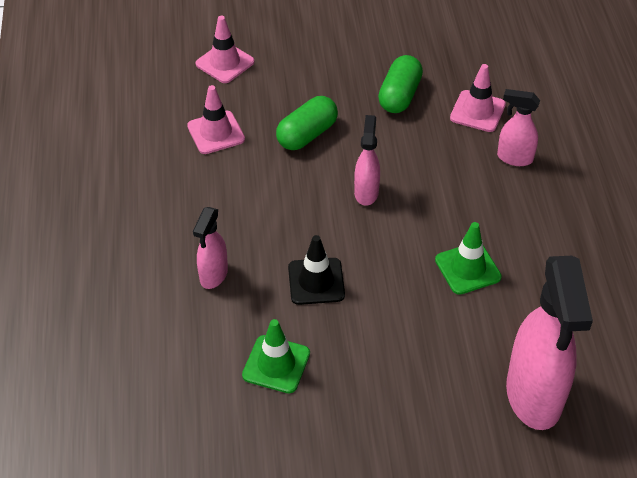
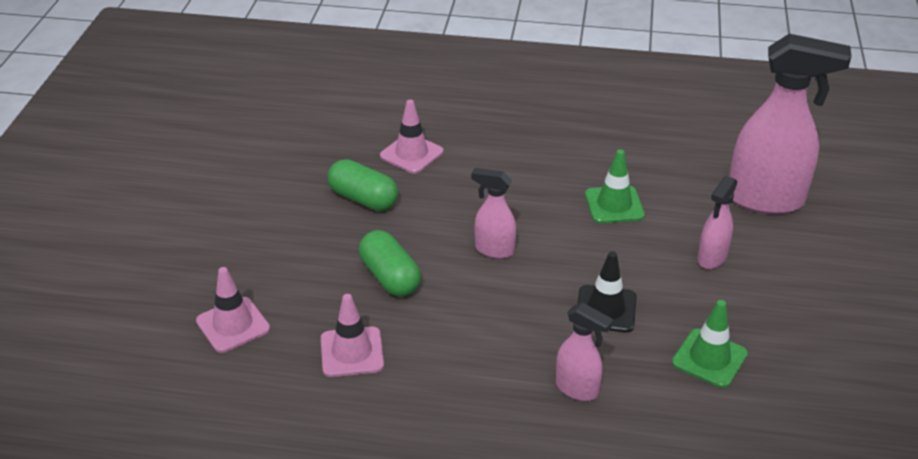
camera: 75 degrees left, 10 degrees down
(514, 158) = (484, 146): pink spray bottle -> pink spray bottle (711, 258)

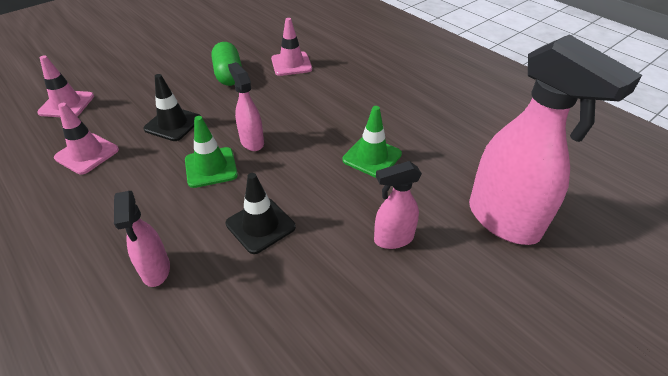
camera: 40 degrees right, 5 degrees up
(390, 277) = (173, 124): green capsule -> black traffic cone
(709, 358) = (277, 320): green traffic cone -> green traffic cone (211, 167)

